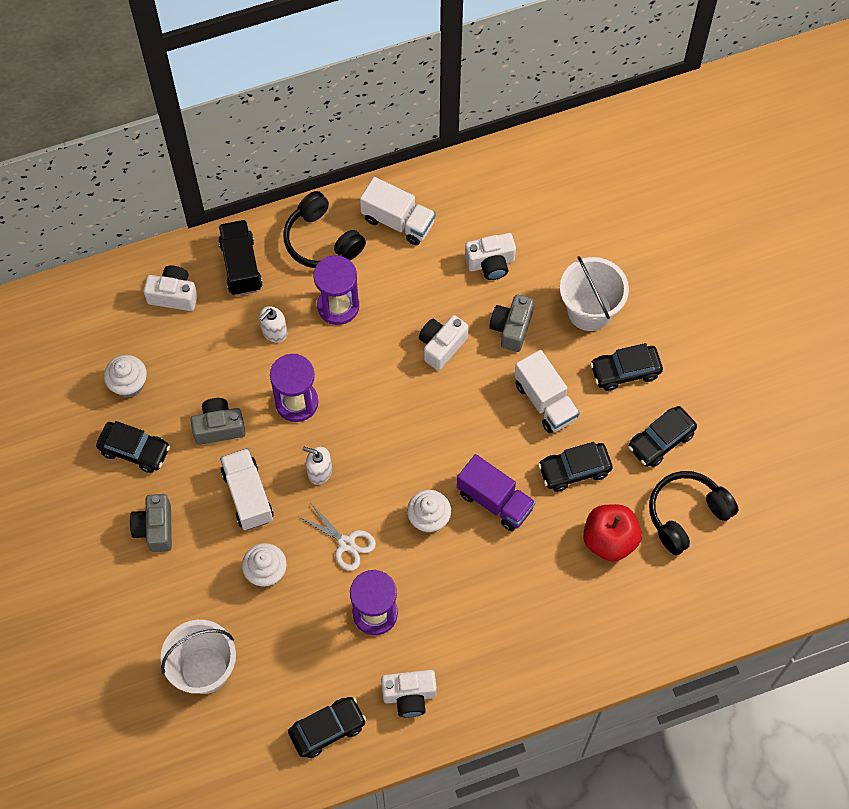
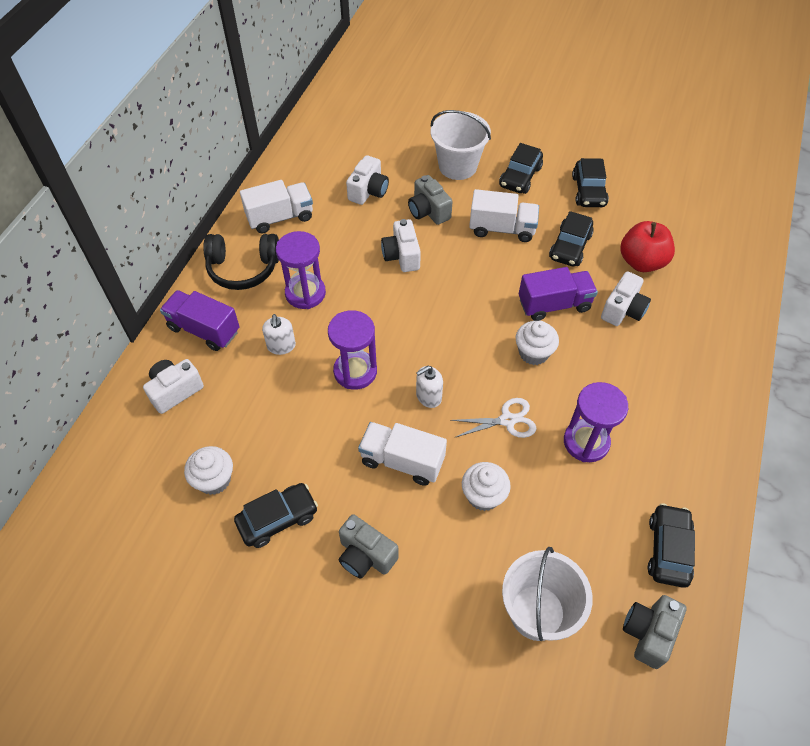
camera: 50 degrees left, 10 degrees down
(219, 427) = (321, 439): grey camera -> grey camera (648, 633)
(241, 266) = (204, 330): black truck -> purple truck
(409, 696) = (679, 467): white camera -> white camera (623, 310)
(686, 515) = (656, 212): black headphones -> none

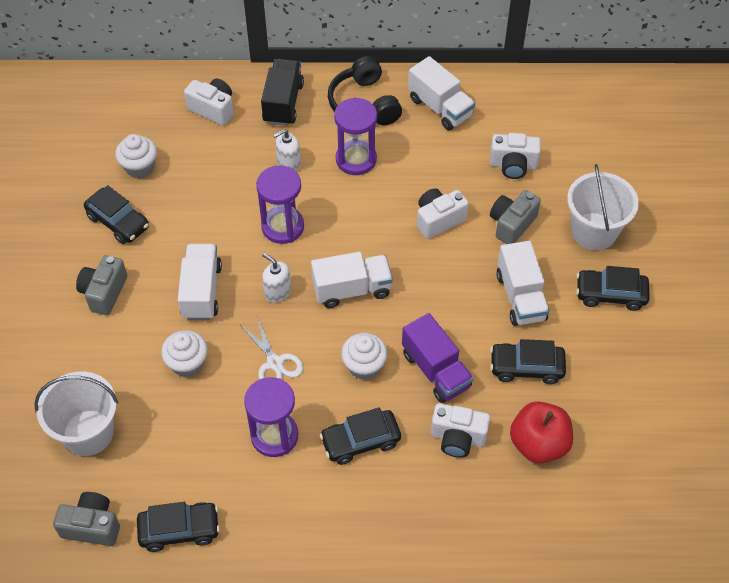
camera: 70 degrees right, 0 degrees up
(204, 330) = (283, 103): purple truck -> black truck
(449, 338) = (352, 289): none -> white truck
(588, 191) = (625, 368): black car -> black car (360, 441)

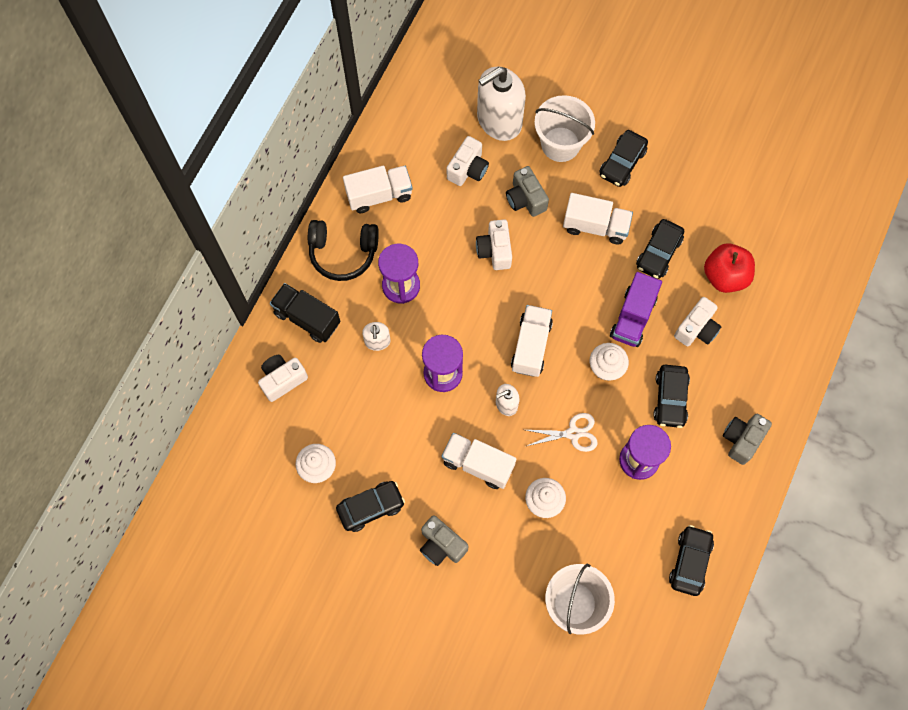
camera: 65 degrees left, 15 degrees up
(92, 526) = (659, 628): grey camera -> grey camera (742, 440)
(436, 370) = (633, 317): purple truck -> purple truck turned 120 degrees clockwise
(584, 170) = (499, 120): none -> white soap dispenser

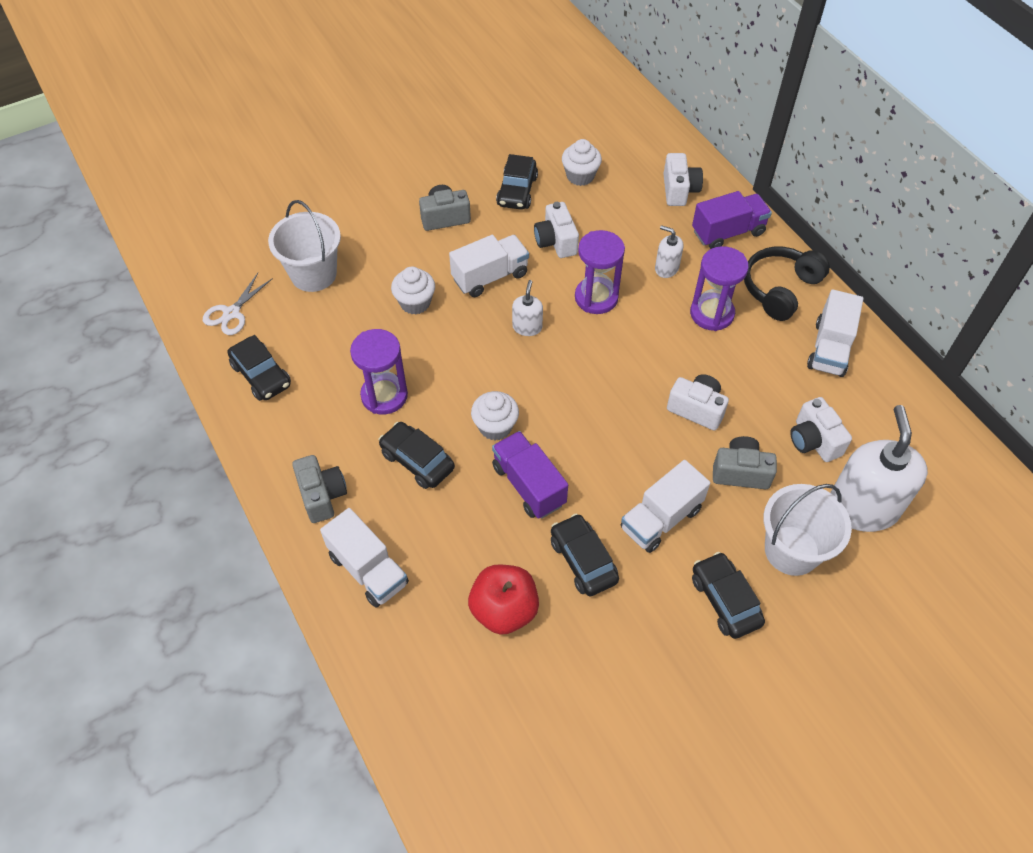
camera: 125 degrees right, 15 degrees down
(307, 318) = (728, 232): black truck -> purple truck
(531, 346) = (569, 379): white truck -> white truck (368, 569)
(573, 433) = (455, 360): white scissors -> white scissors (232, 313)
(696, 329) = (468, 536): white camera -> white camera (556, 241)

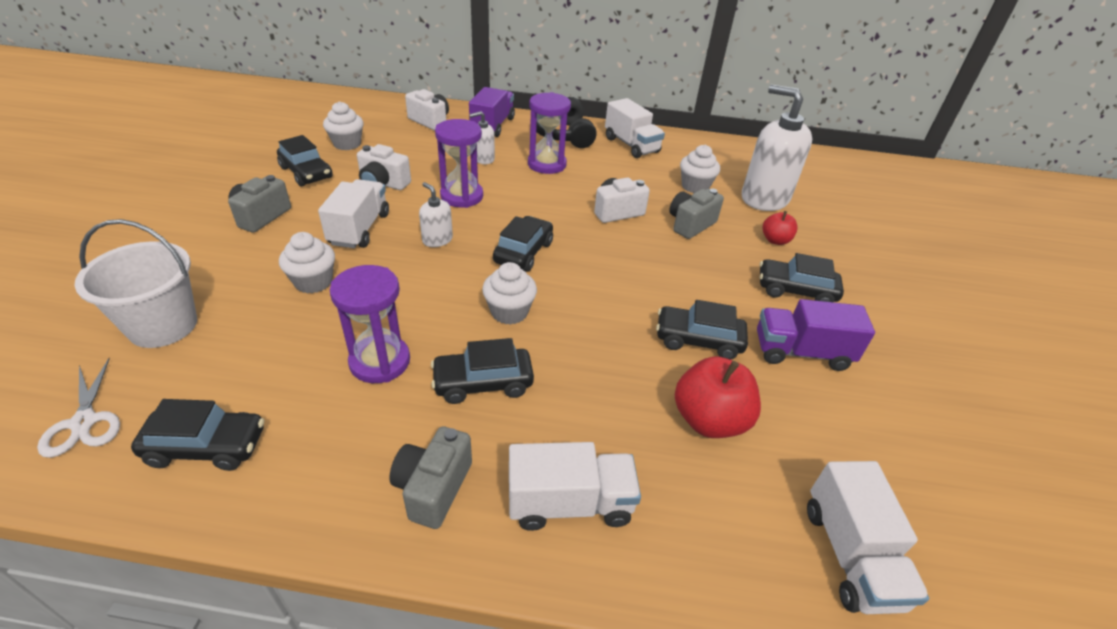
camera: 55 degrees left, 15 degrees down
(322, 495) = (433, 488): grey camera -> grey camera turned 90 degrees counterclockwise
(528, 485) = (591, 327): purple truck -> purple truck (801, 352)
(569, 387) = (523, 252): none -> black car
(661, 519) = (696, 279): white truck -> white truck (851, 555)
(791, 550) = (775, 240): white bucket -> red apple
(813, 441) = (695, 186): white camera -> white cupcake

